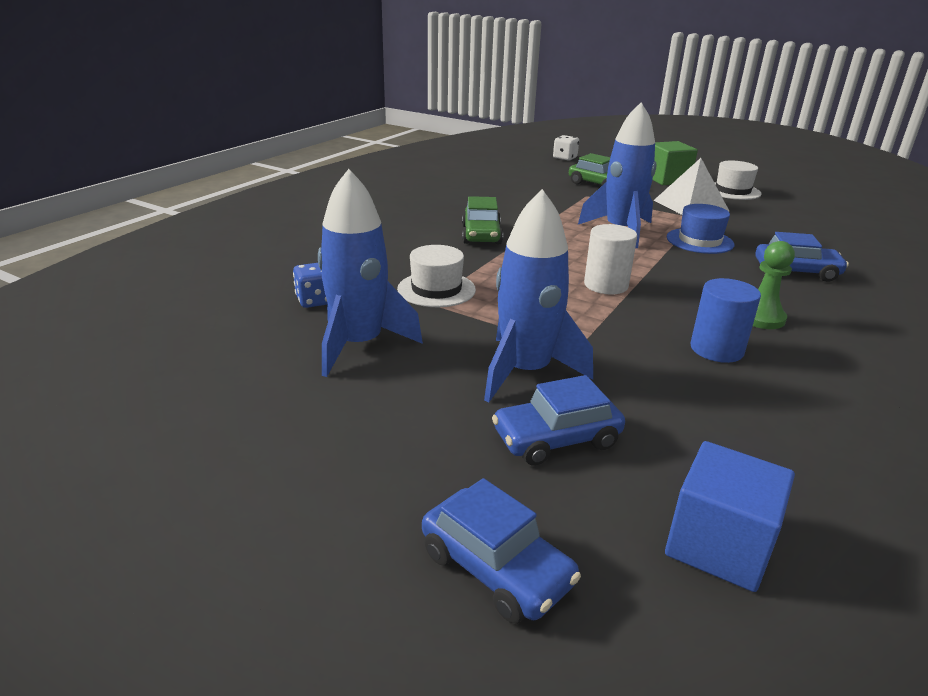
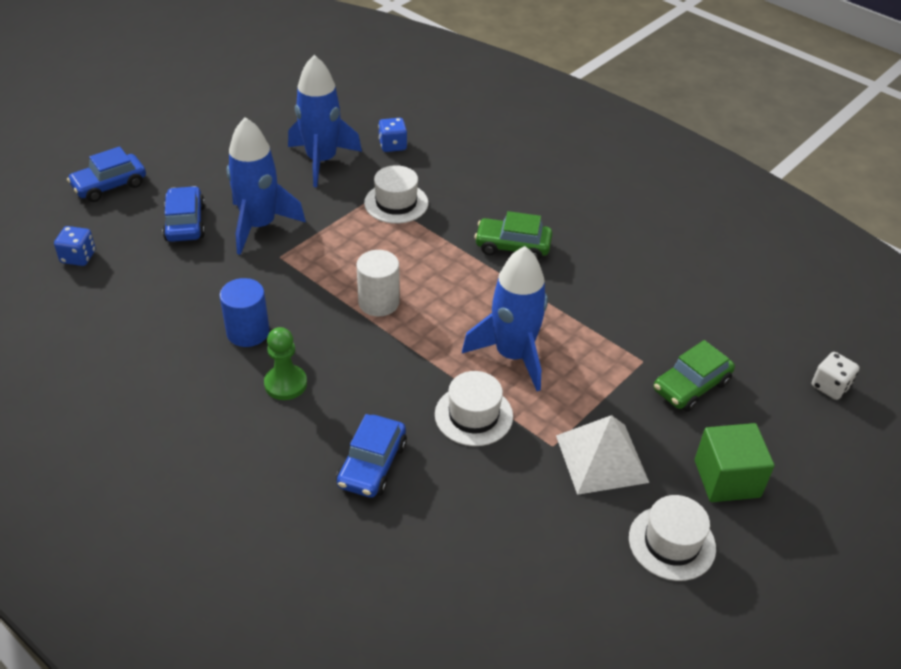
camera: 100 degrees right, 15 degrees up
(699, 241) = (473, 415): blue hat -> white hat
(718, 545) = (78, 257): blue cube -> blue dice

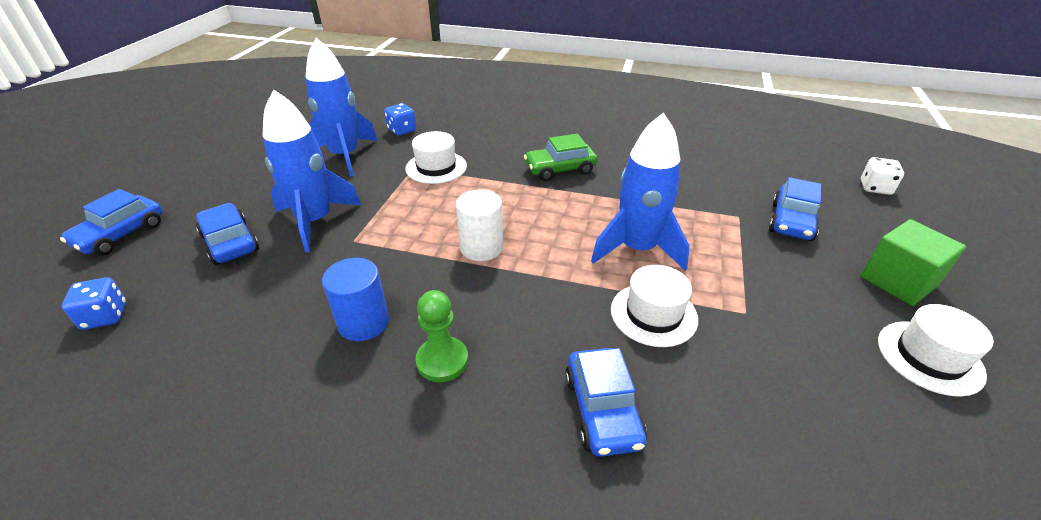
camera: 25 degrees left, 5 degrees down
(601, 458) = (794, 306): white pyramid -> none
(691, 386) = (791, 222): green car -> blue car

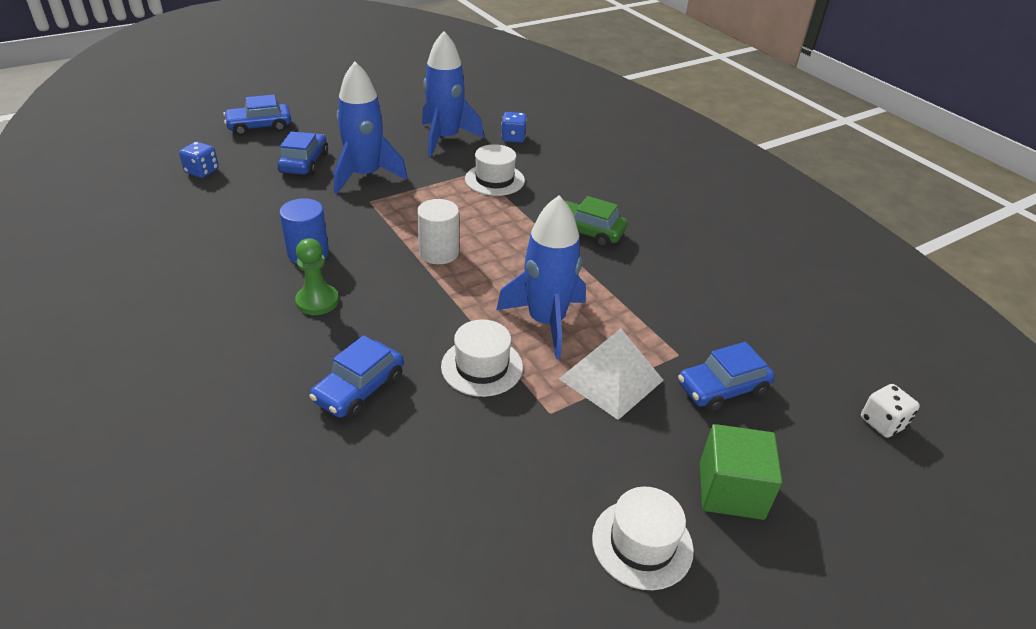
camera: 40 degrees right, 0 degrees up
(736, 260) = (611, 379): none -> white pyramid

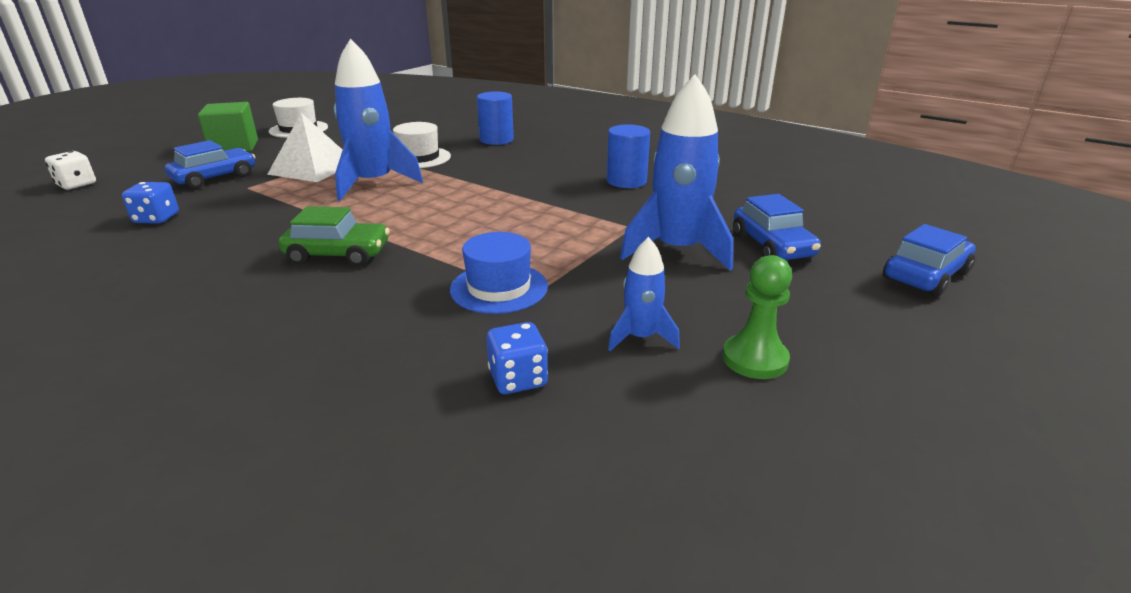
camera: 160 degrees right, 10 degrees down
(202, 171) = (851, 212): blue dice -> blue dice (156, 218)
(317, 301) = (575, 161): green pawn -> green pawn (754, 359)
(359, 389) = (496, 140): blue car -> blue cylinder
(439, 253) = (506, 203): white cylinder -> none
(445, 138) = (641, 337): blue rocket -> blue rocket, size x0.52
(494, 180) = (499, 288): white hat -> blue hat

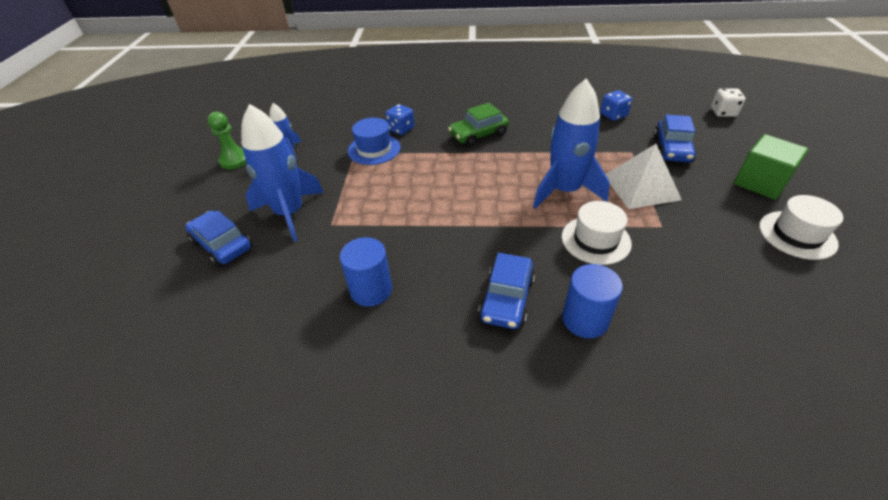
camera: 150 degrees right, 15 degrees up
(518, 379) = (329, 120): blue dice -> blue dice (401, 129)
(925, 275) = (115, 256): blue car -> blue car (507, 299)

